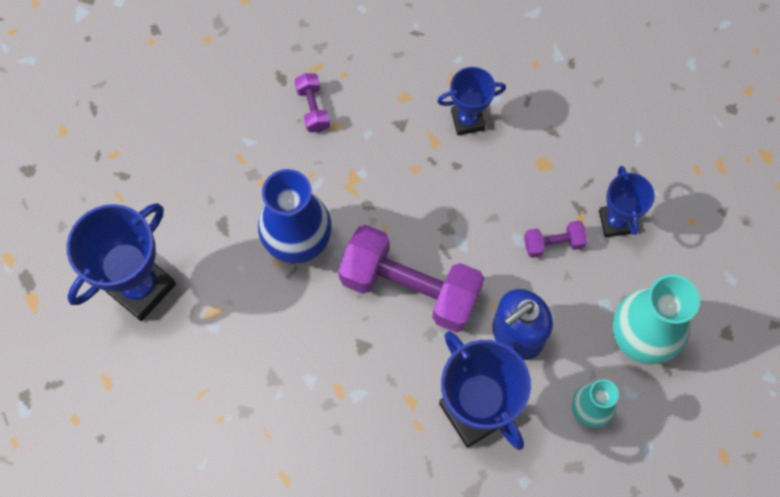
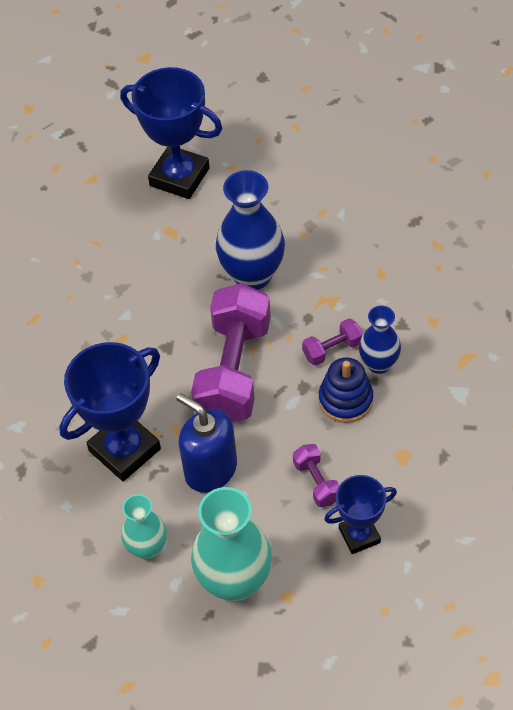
camera: 80 degrees right, 15 degrees down
(313, 108) = (392, 252): purple dumbbell -> purple dumbbell (332, 349)
(439, 156) = (378, 364): none -> blue vase
(467, 120) = (427, 379): blue trophy -> none
(471, 196) = (345, 400): none -> blue stacking toy

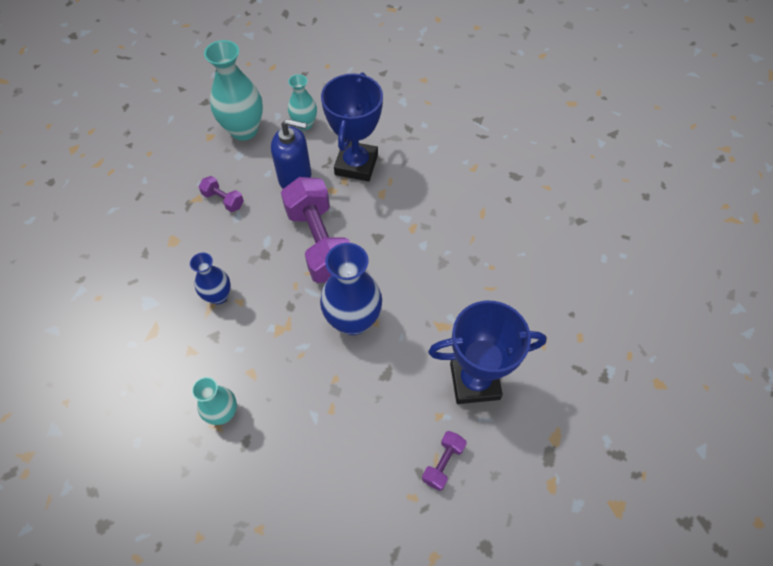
camera: 145 degrees right, 5 degrees up
(332, 349) = (258, 290): purple dumbbell -> purple dumbbell (443, 463)
(345, 400) = (230, 259): blue stacking toy -> none
(359, 535) = (181, 183): blue trophy -> none
(424, 252) = (223, 413): none -> turquoise vase

